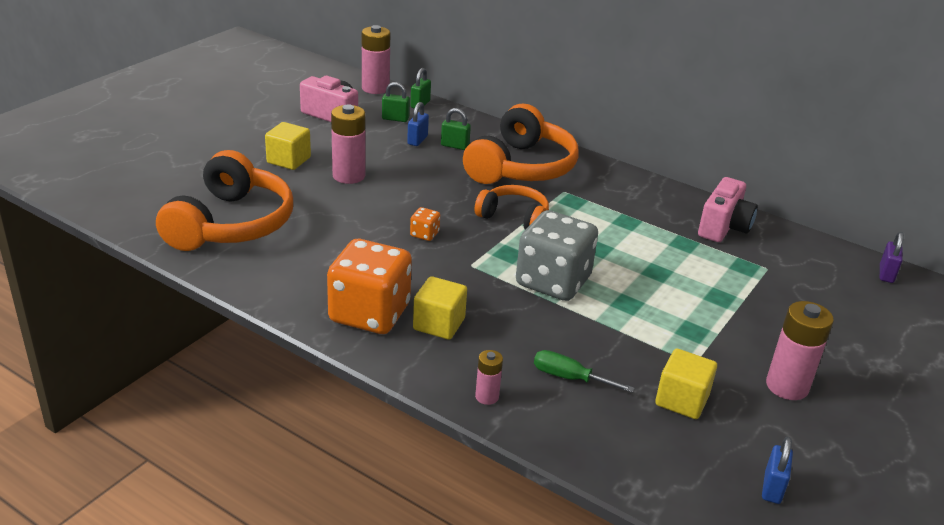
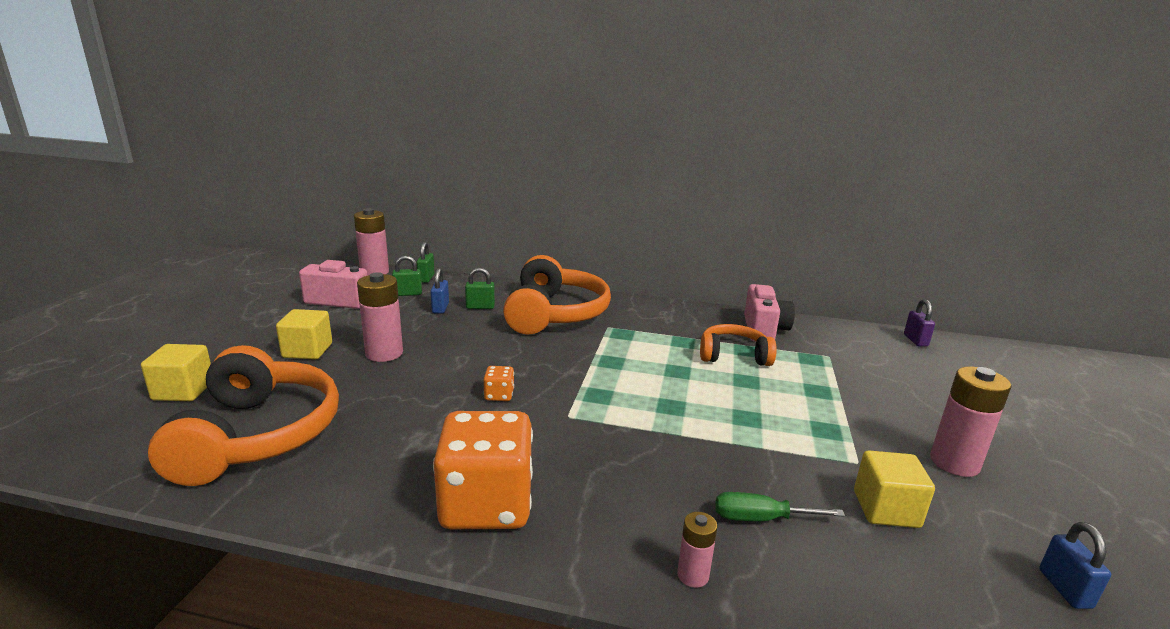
camera: 20 degrees left, 10 degrees down
(439, 324) = (576, 494): yellow cube -> yellow cube (183, 391)
(514, 217) = (579, 359): orange headphones -> orange headphones (733, 355)
(553, 281) = (661, 413): grey dice -> none

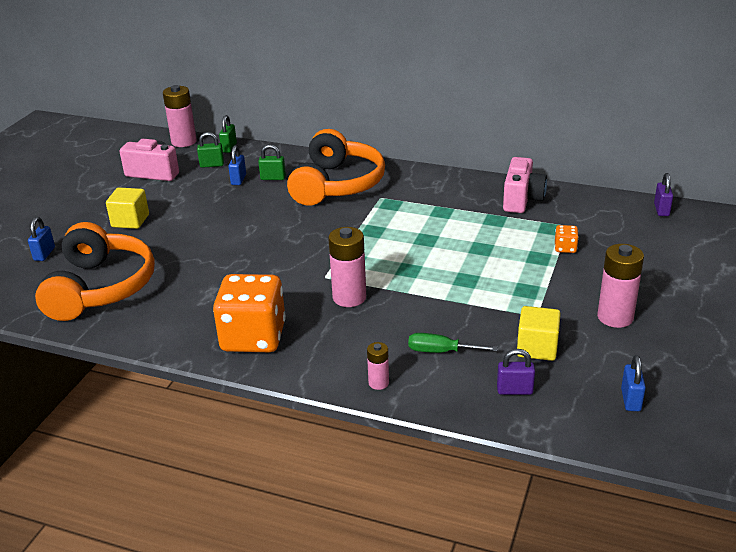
camera: 10 degrees right, 10 degrees up
(183, 391) = (44, 254): yellow cube -> blue padlock
(384, 353) = (189, 223): pink battery -> pink battery (349, 297)
(499, 395) = (275, 259): orange dice -> orange dice (565, 248)
(733, 355) = (481, 225): orange headphones -> none
(895, 579) = (514, 390): none -> purple padlock

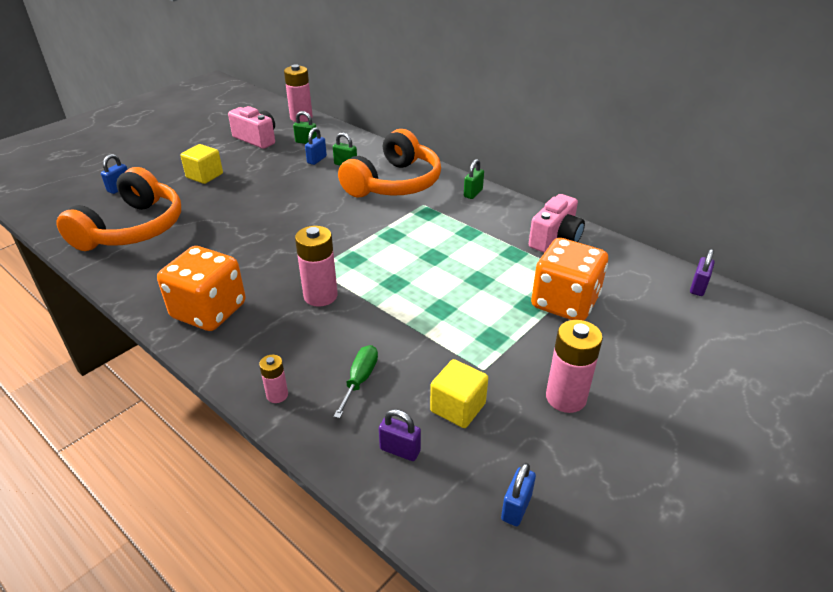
camera: 20 degrees right, 5 degrees up
(229, 148) = (332, 130): green padlock -> green padlock (473, 193)
(440, 351) = (360, 380): green screwdriver -> green screwdriver turned 75 degrees clockwise
(565, 248) = (564, 302): orange dice -> orange dice, size x2.46

